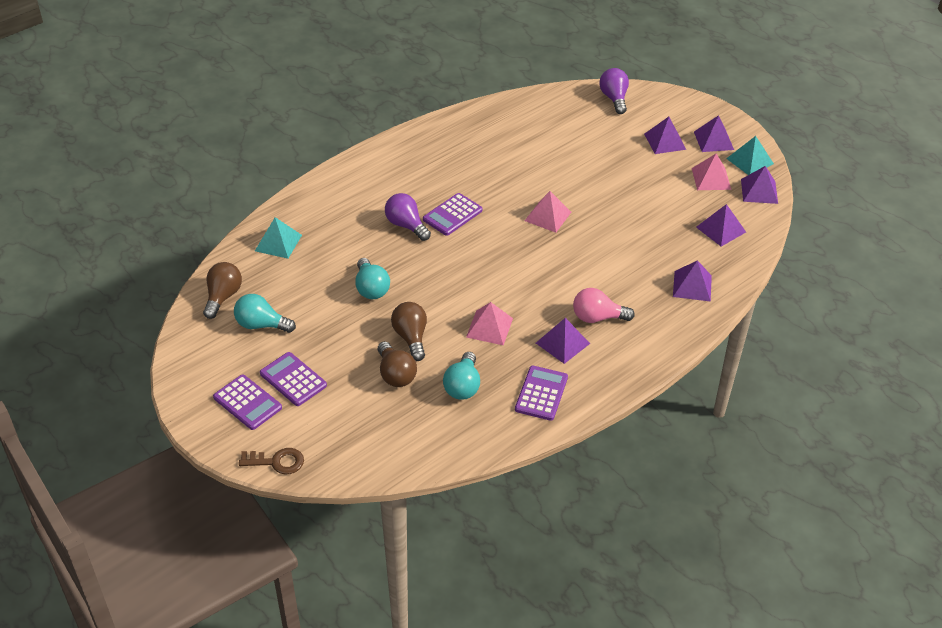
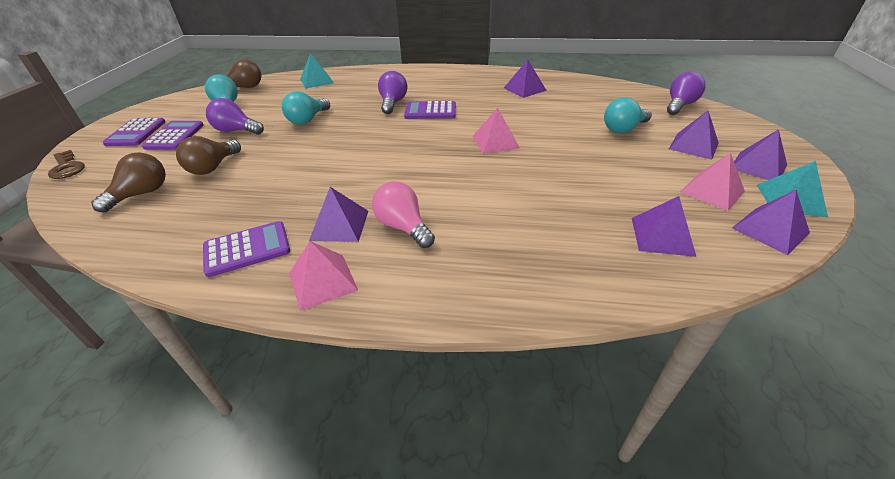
camera: 50 degrees right, 5 degrees down
(335, 338) = (236, 131): none -> purple light bulb
(411, 337) = (267, 154): brown light bulb -> brown light bulb (142, 194)
(463, 386) = (222, 202): turquoise light bulb -> turquoise light bulb (623, 129)
(489, 327) = (318, 179): pink pyramid -> pink pyramid (322, 281)
(692, 286) = (544, 264): purple pyramid -> purple pyramid (524, 89)

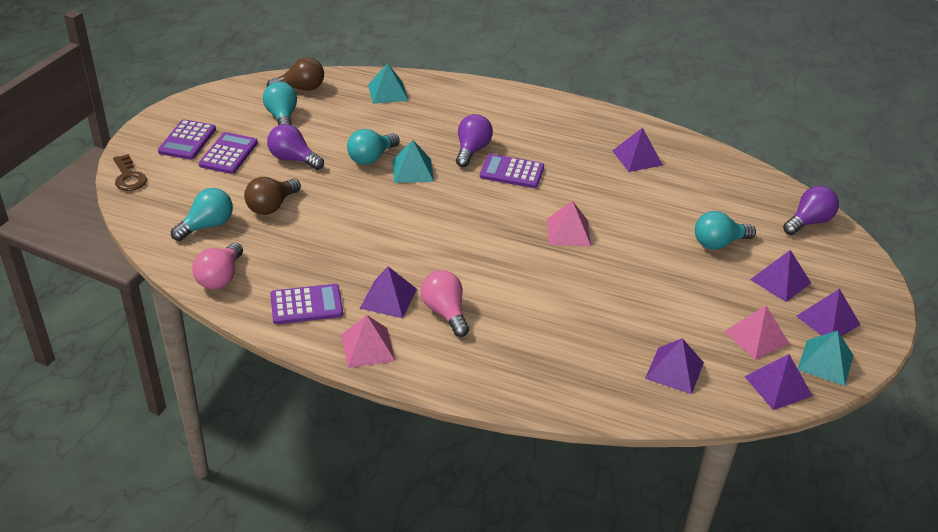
camera: 10 degrees right, 0 degrees up
(142, 194) = (207, 226): brown light bulb -> turquoise light bulb
(147, 239) = (220, 277): none -> pink light bulb
(345, 122) = (412, 170): none -> turquoise pyramid

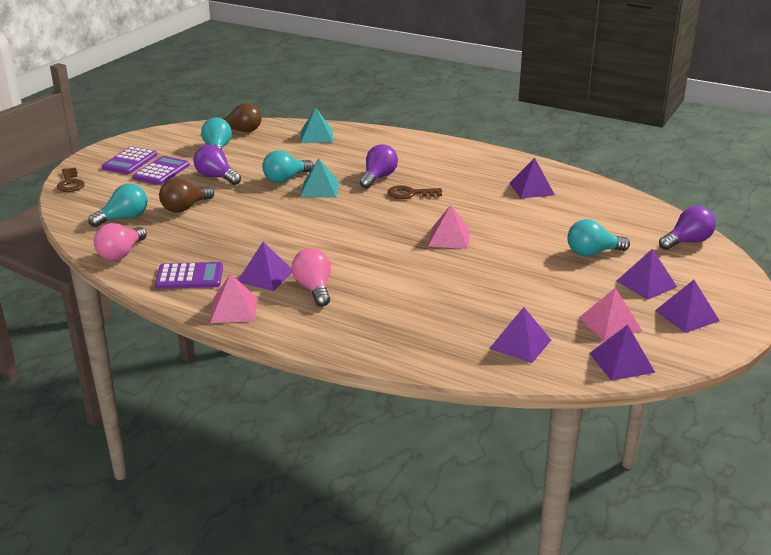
camera: 10 degrees right, 10 degrees down
(512, 172) = (410, 194): purple calculator -> brown key
(825, 362) = (675, 347): turquoise pyramid -> none

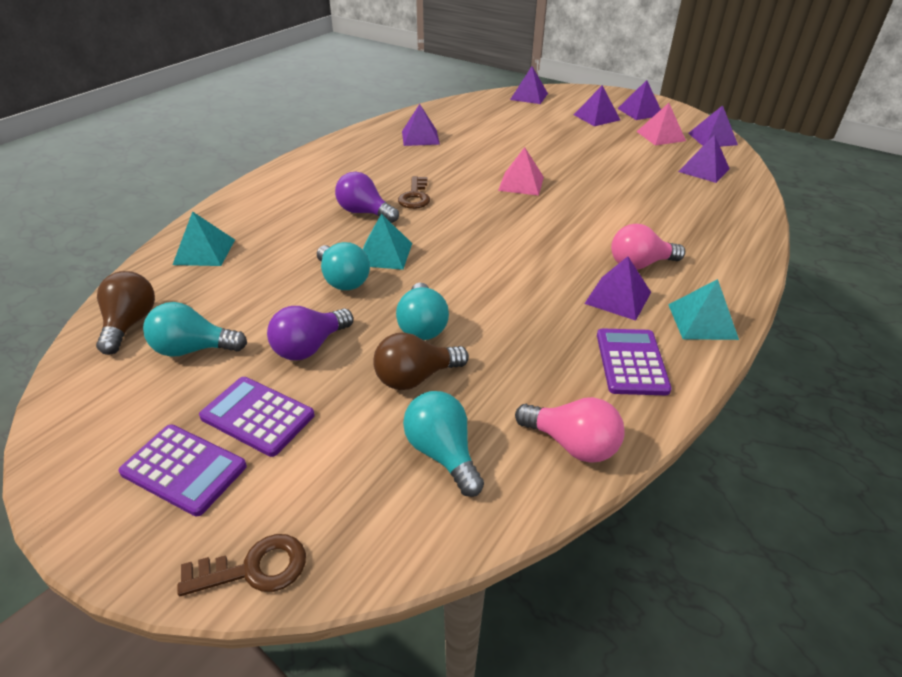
camera: 85 degrees left, 10 degrees up
(185, 208) = (415, 377): brown light bulb -> brown light bulb turned 105 degrees clockwise
(233, 310) = (702, 321): pink pyramid -> turquoise pyramid
(592, 253) = (548, 128): turquoise light bulb -> turquoise light bulb (422, 326)
(687, 242) = (529, 96): purple light bulb -> purple pyramid

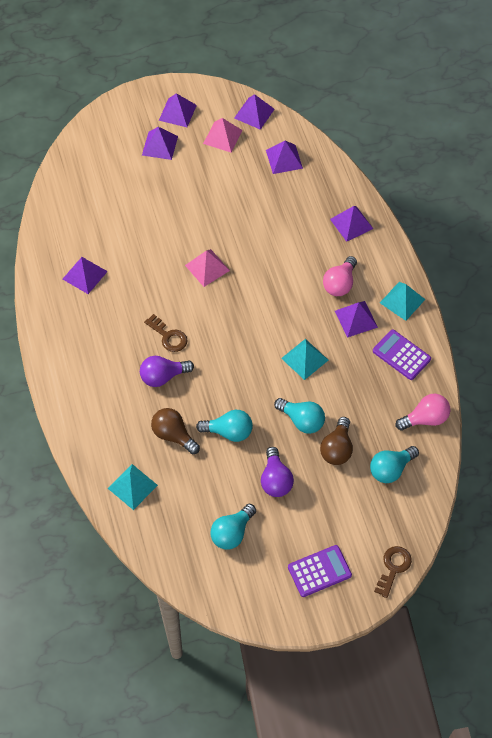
camera: 50 degrees left, 20 degrees up
(130, 324) = (181, 554): brown light bulb -> brown light bulb (173, 435)
(257, 416) = (308, 527): purple calculator -> none
(384, 254) = (220, 395): turquoise pyramid -> turquoise pyramid (304, 359)
(442, 453) = (390, 469): turquoise light bulb -> turquoise light bulb turned 45 degrees counterclockwise
(529, 96) = (82, 154): purple pyramid -> purple pyramid (351, 224)

